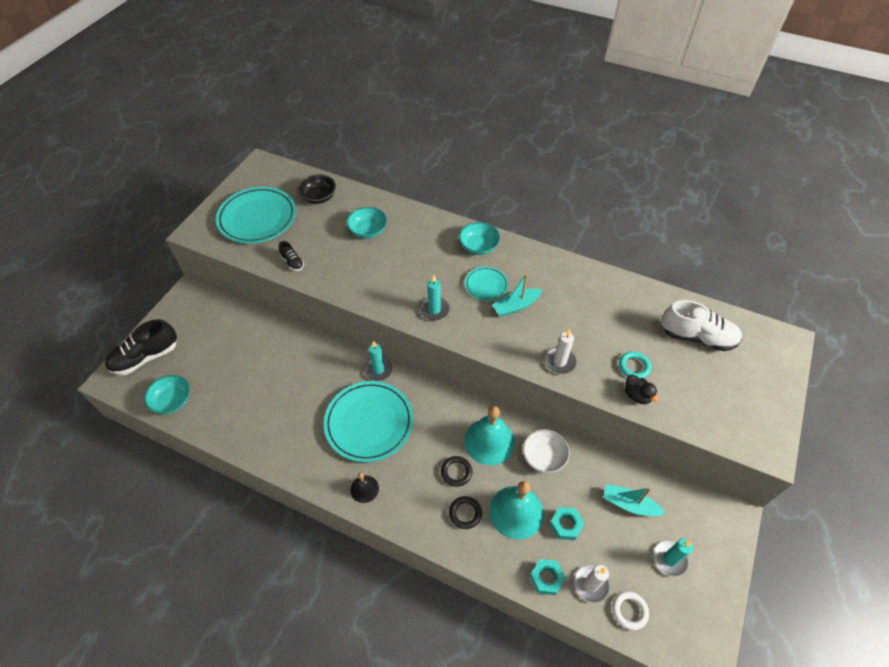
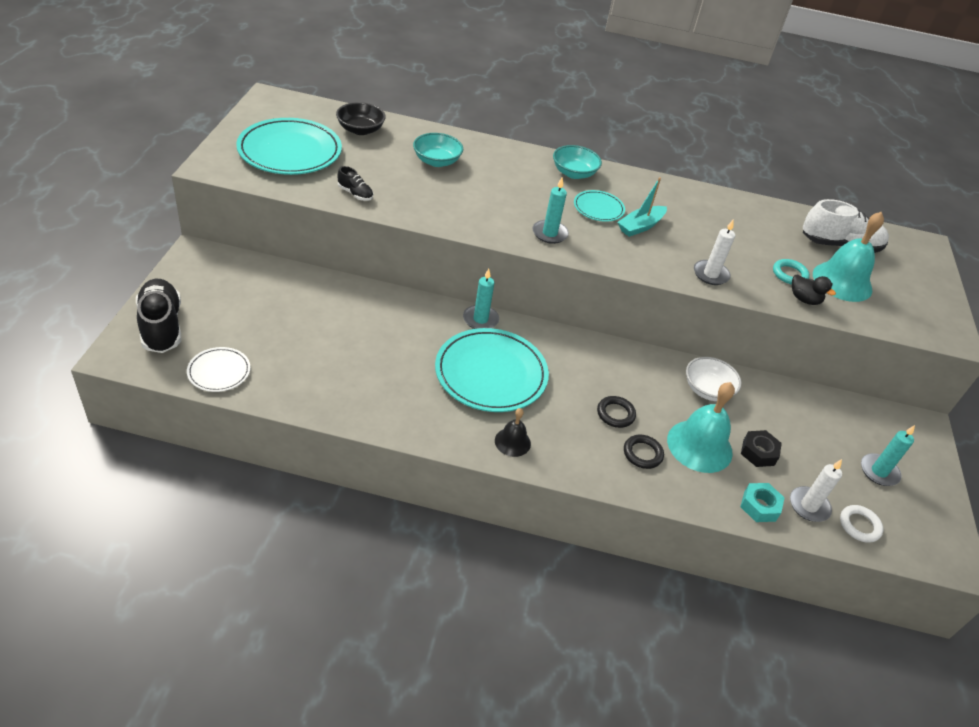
camera: 20 degrees left, 10 degrees down
(146, 357) = (161, 326): black shoe -> black shoe turned 120 degrees clockwise
(172, 401) = (219, 372): turquoise bowl -> white plate
(489, 441) = (641, 380): turquoise bell -> turquoise bell (842, 281)
(565, 525) = (758, 452): turquoise nut -> black nut
(629, 504) = (816, 425): turquoise boat -> none

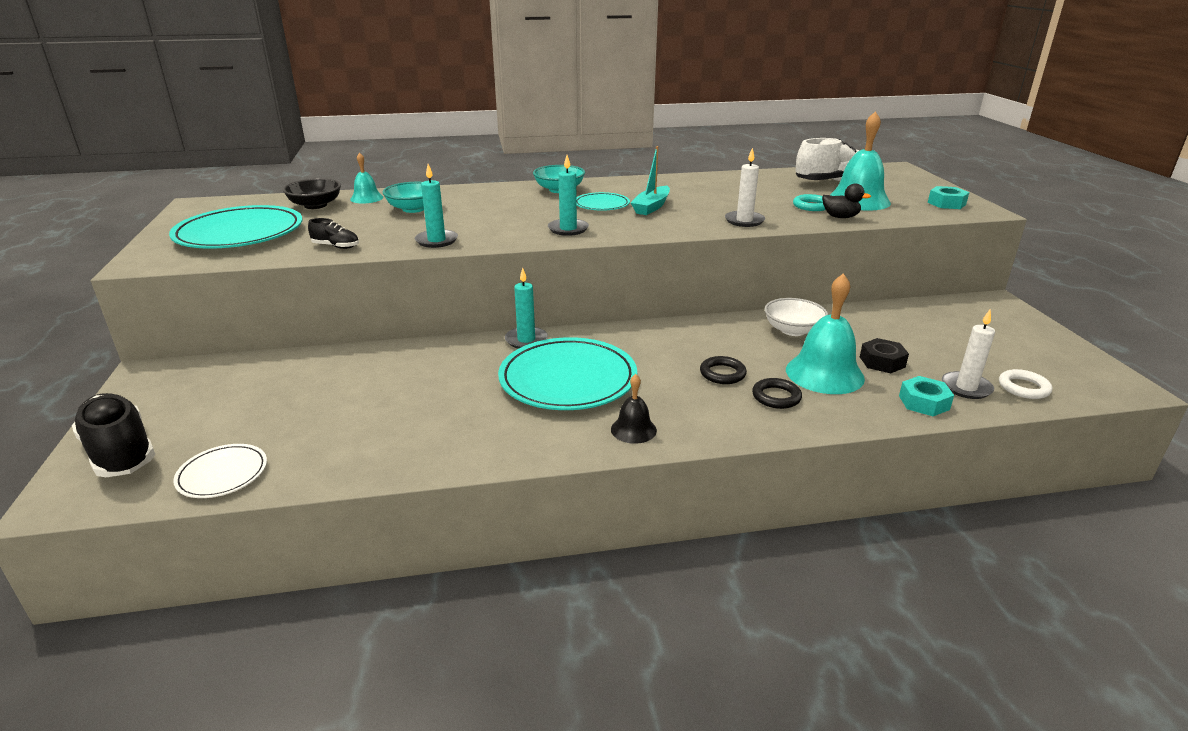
camera: 15 degrees left, 15 degrees down
(405, 132) = (366, 198): none -> turquoise bell
(879, 471) = (996, 343): turquoise candle -> turquoise candle (436, 241)
(926, 315) = (946, 203): none -> turquoise nut

